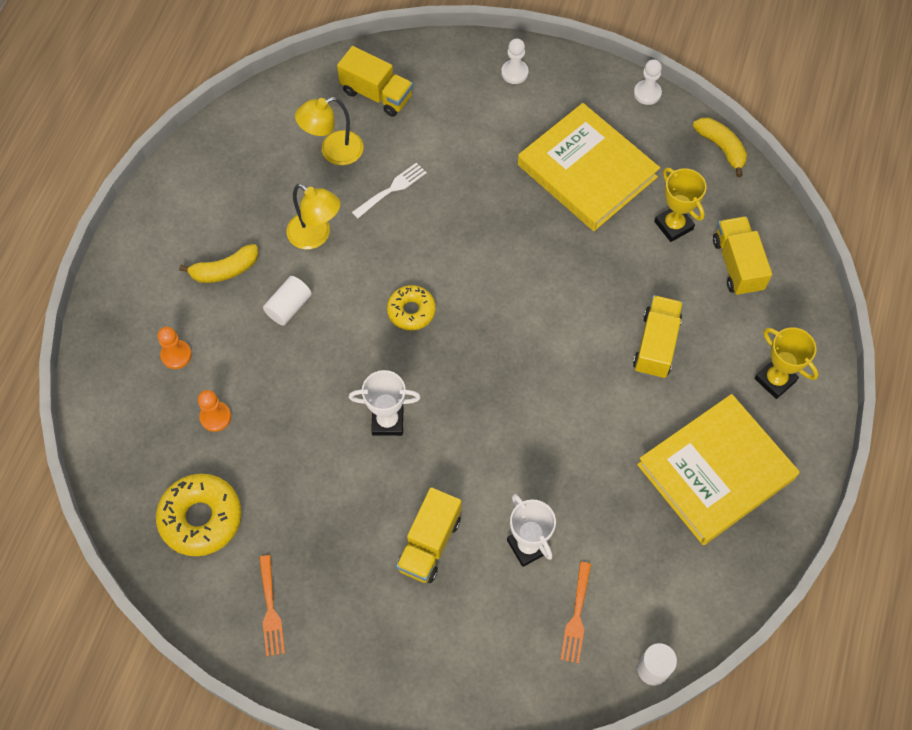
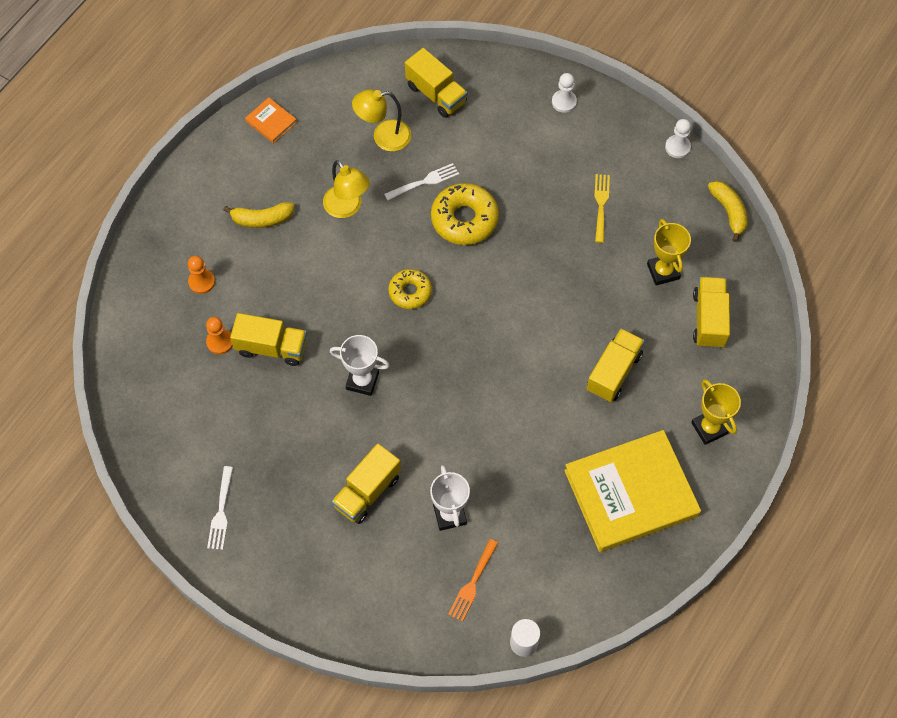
camera: 15 degrees right, 0 degrees up
(201, 518) = (185, 423): yellow donut -> yellow donut (464, 219)
(205, 163) = (271, 122): none -> orange book
(270, 610) = (221, 512): orange fork -> white fork
(276, 409) = (272, 347): none -> yellow truck
(289, 307) = (307, 263): white cylinder -> none
(587, 171) = (601, 205): yellow book -> yellow fork

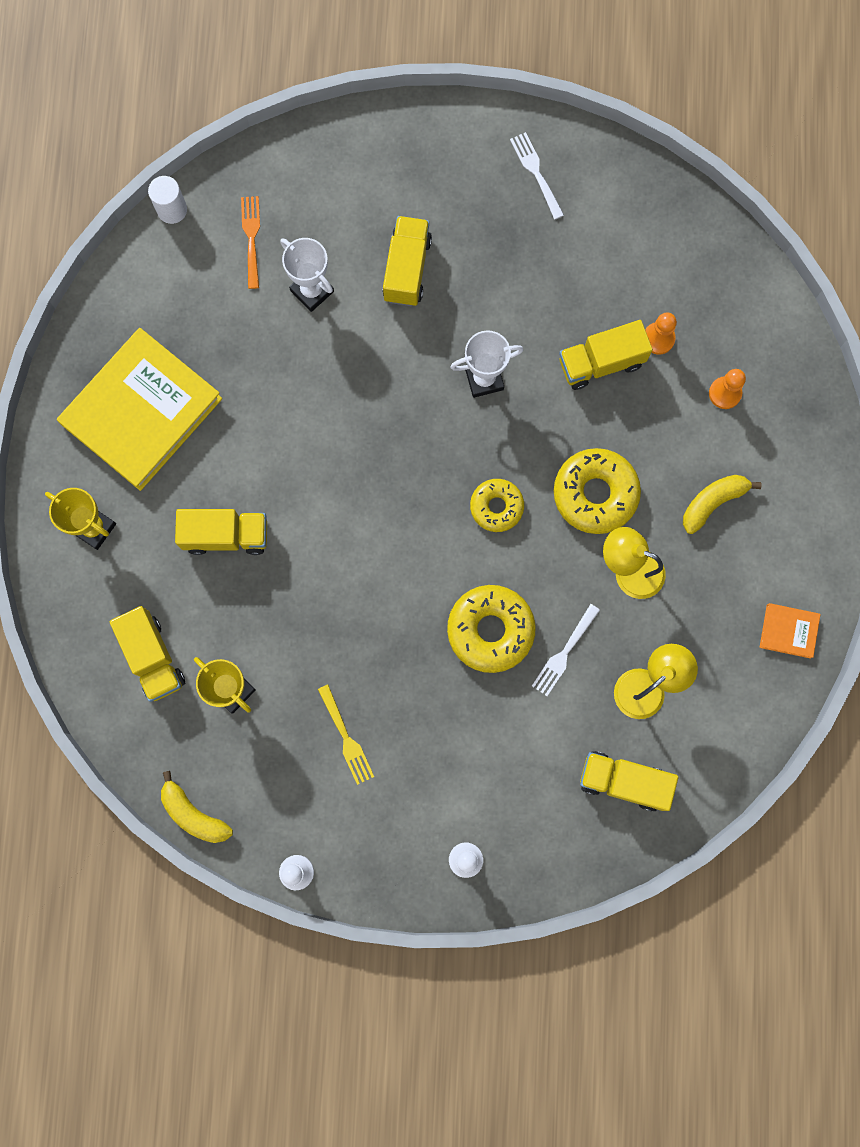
camera: 150 degrees right, 15 degrees up
(337, 265) = (595, 494): none -> yellow donut
(613, 372) = (226, 535): yellow truck -> yellow truck turned 90 degrees counterclockwise

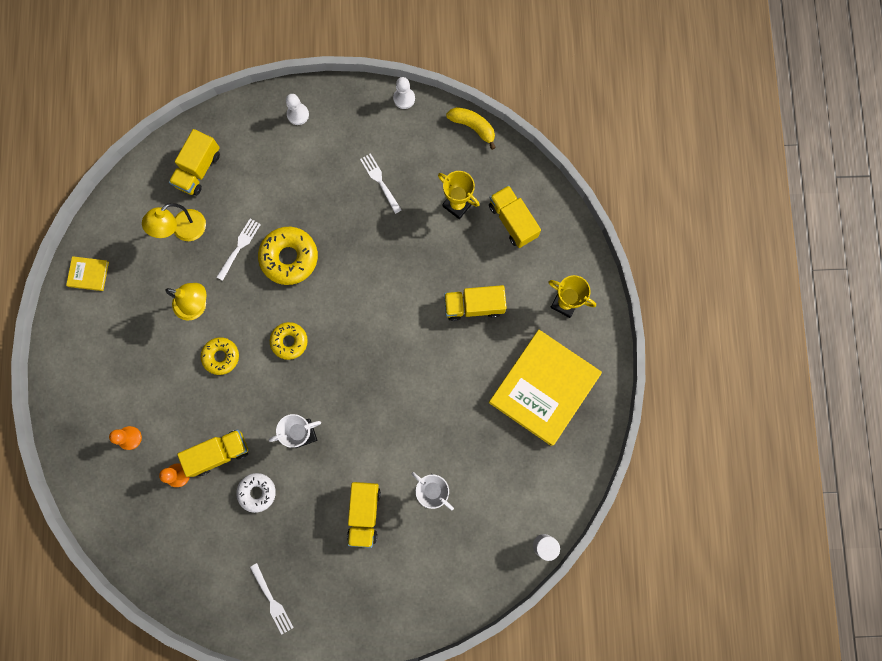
camera: 175 degrees right, 0 degrees up
(251, 238) = (482, 528): orange fork -> none
(346, 738) = (380, 181): yellow fork -> white fork
(550, 307) = (257, 492): none -> white donut
(595, 494) = (221, 356): yellow donut -> yellow donut, size x0.63
(623, 781) = (198, 169): yellow truck -> yellow truck turned 105 degrees clockwise
(713, 502) = (139, 358): yellow banana -> none
(788, 631) = (88, 274): orange book -> yellow book

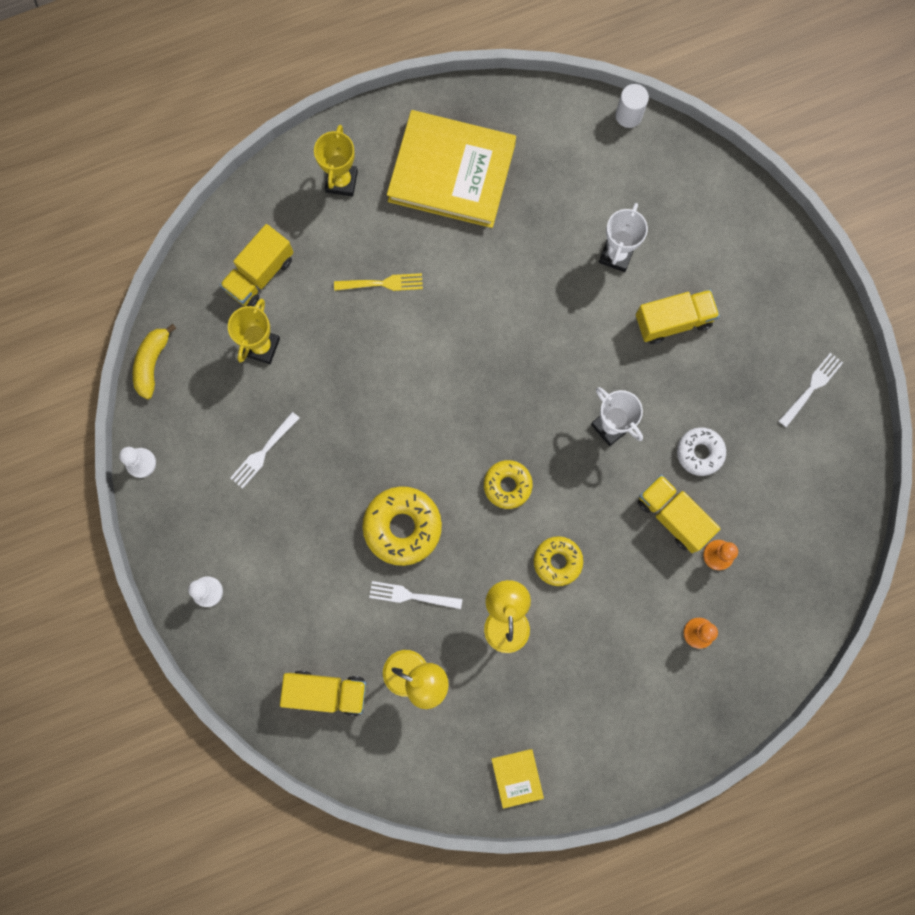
camera: 110 degrees left, 0 degrees up
(474, 306) = (382, 283): yellow truck -> yellow fork

